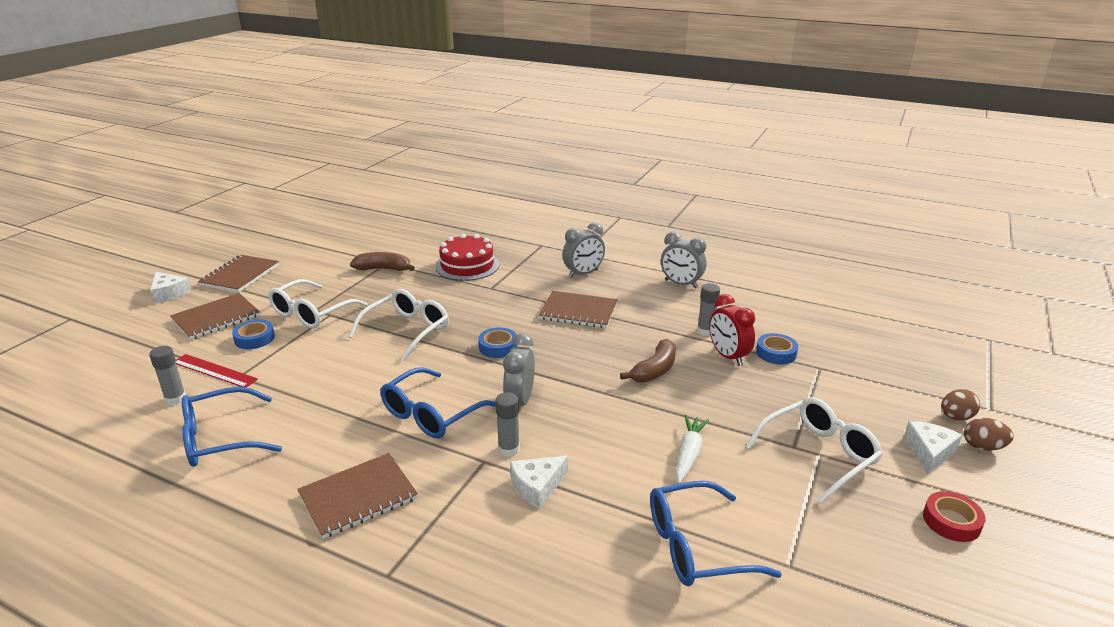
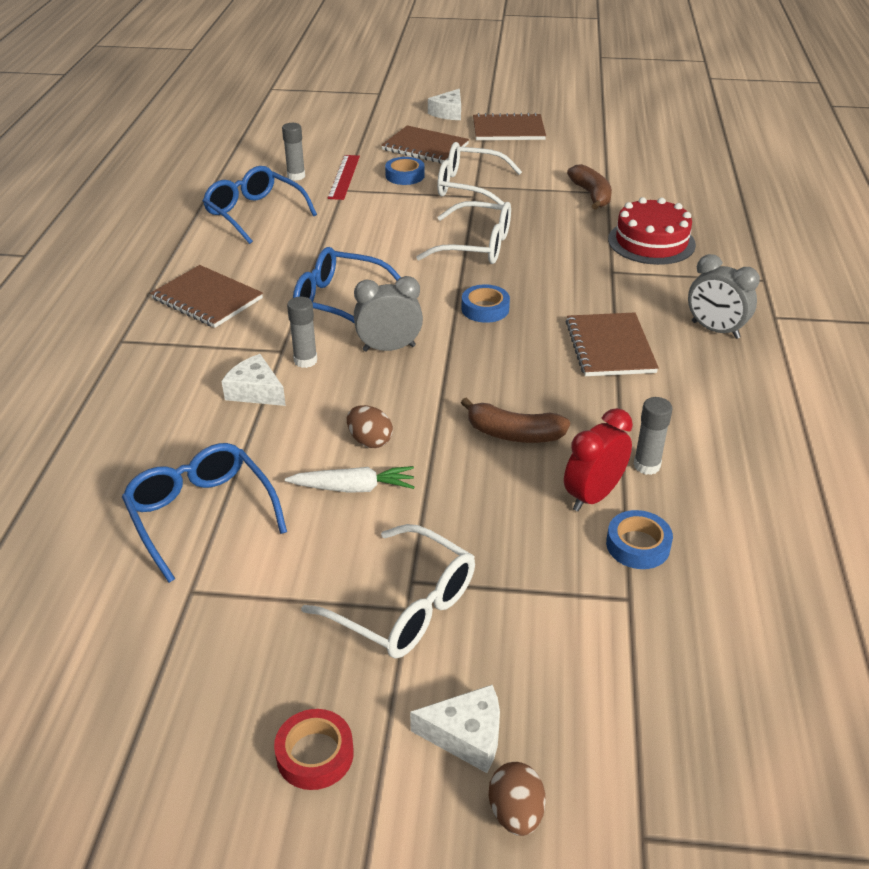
camera: 70 degrees right, 10 degrees up
(681, 284) = (769, 422): grey clock -> none
(955, 417) = (584, 779): brown egg -> brown egg (370, 441)

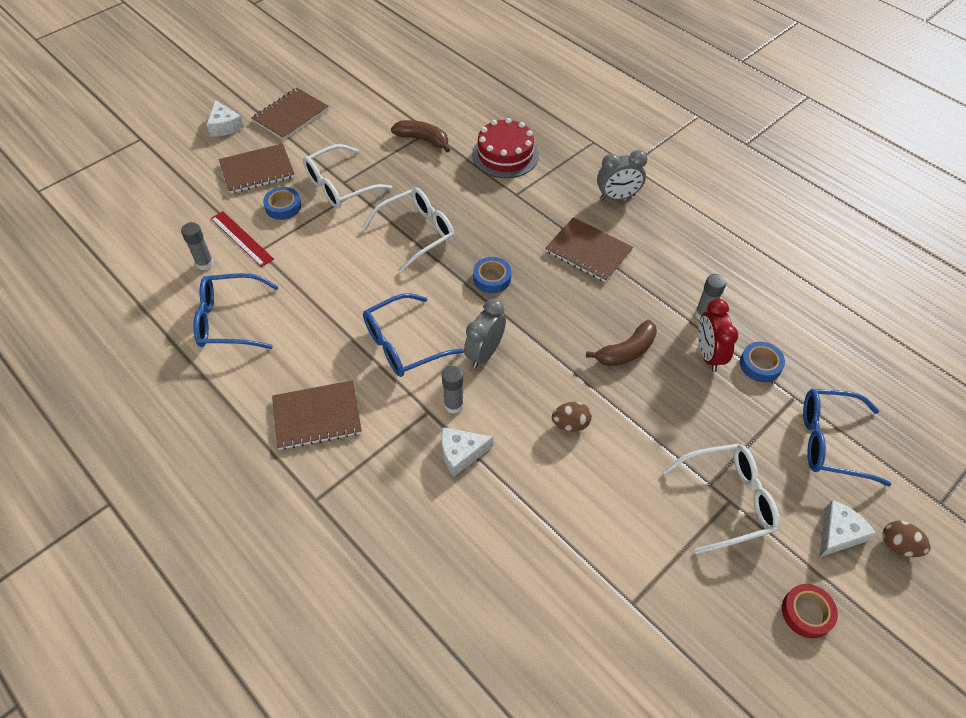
camera: 50 degrees left, 15 degrees up
(201, 514) = (564, 558): blue glasses -> blue glasses (830, 441)
(353, 488) = (607, 461): white carrot -> none

